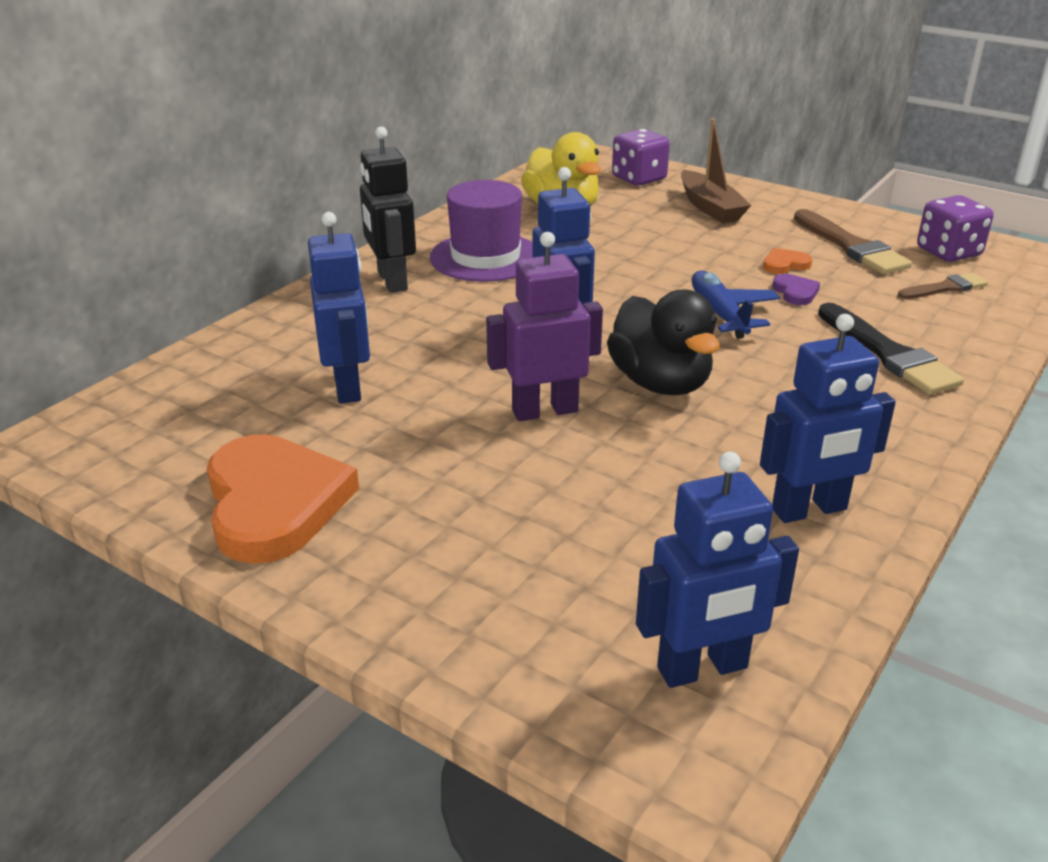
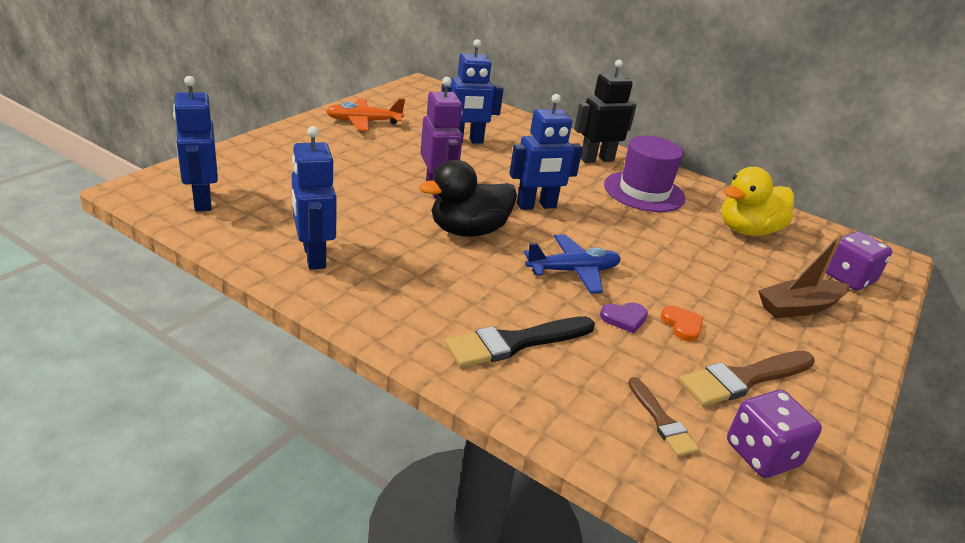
camera: 85 degrees right, 0 degrees up
(274, 503) = (364, 122): orange heart -> orange plane

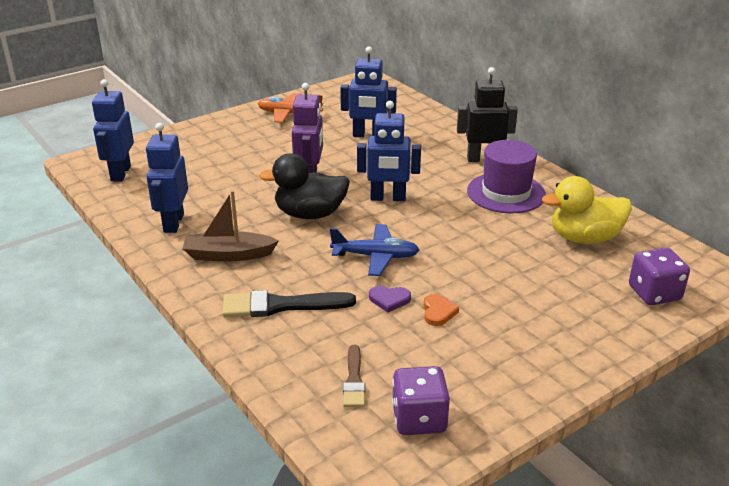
camera: 25 degrees right, 0 degrees up
(743, 379) = (456, 362): brown brush -> none
(799, 307) = (571, 312): brown boat -> brown boat (228, 255)

